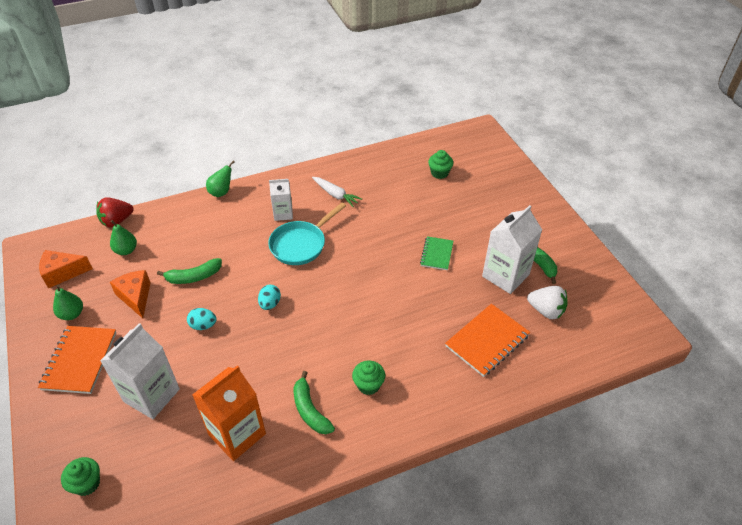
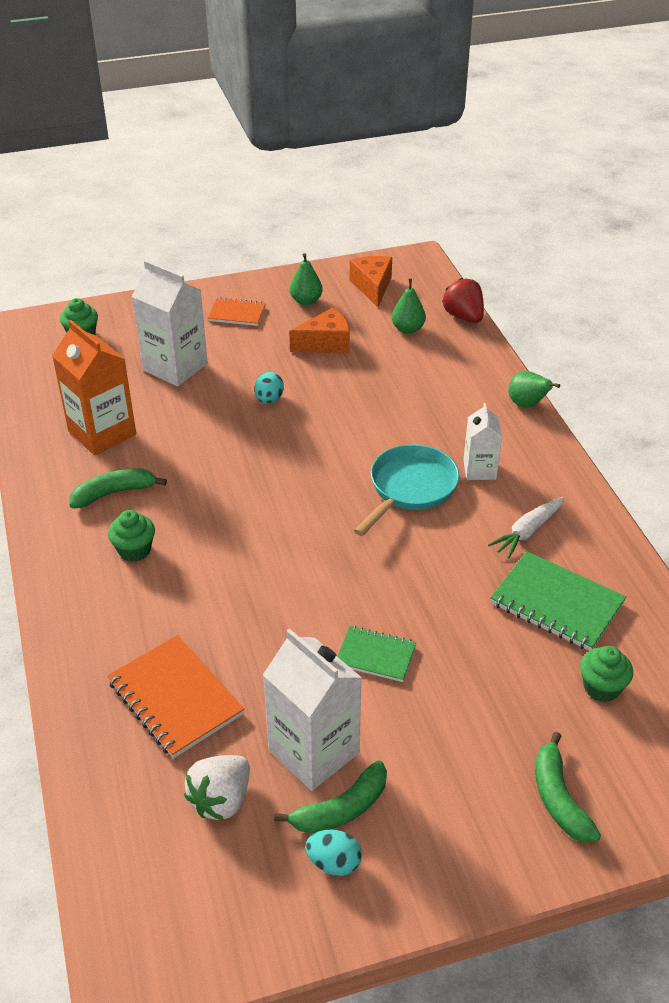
camera: 95 degrees right, 5 degrees down
(79, 360) = (237, 313): orange notebook -> orange notebook, size x0.61
(194, 277) = (354, 387): green banana -> green banana (559, 798)
(270, 304) = (295, 457): turquoise egg -> turquoise egg (334, 862)
(301, 244) = (410, 489): turquoise pan -> turquoise pan turned 75 degrees clockwise
(388, 186) = (556, 604): none -> green notebook

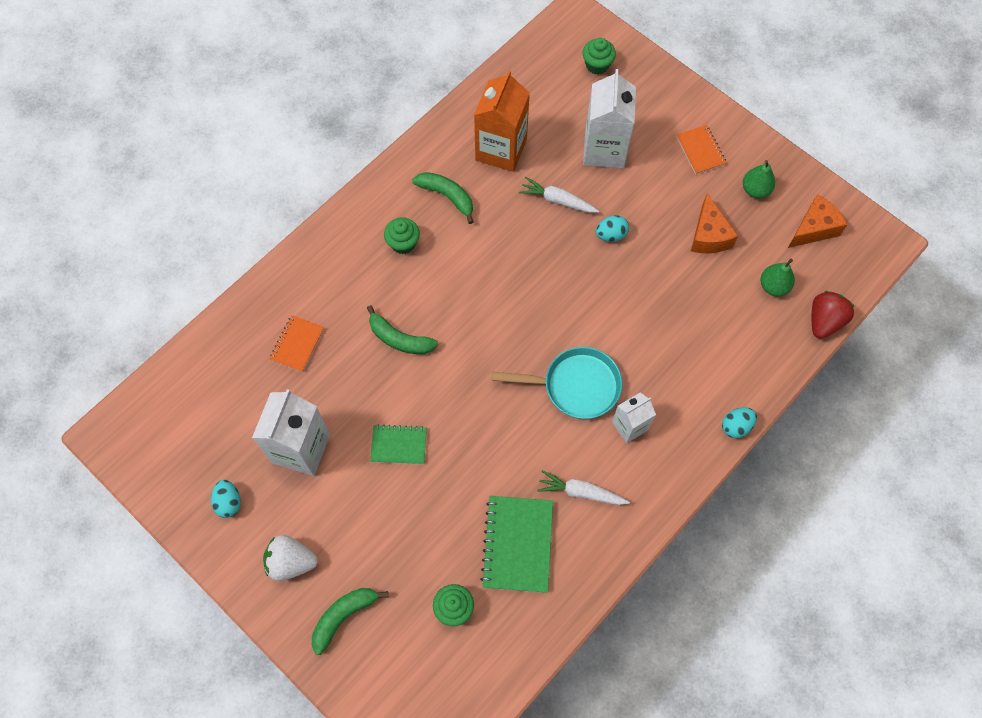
camera: 60 degrees right, 25 degrees up
(175, 698) = (297, 344): orange notebook -> orange notebook, size x0.61
(198, 418) = (557, 200): none -> white carrot
(221, 800) = (239, 415): white strawberry -> white strawberry (291, 562)
(325, 343) = (709, 235): orange cheese -> orange cheese turned 45 degrees clockwise
(341, 809) = (267, 487): green banana -> green banana (399, 339)
(375, 655) = (399, 445): green notebook -> green notebook turned 75 degrees counterclockwise
(527, 405) = (736, 426): green pear -> turquoise egg

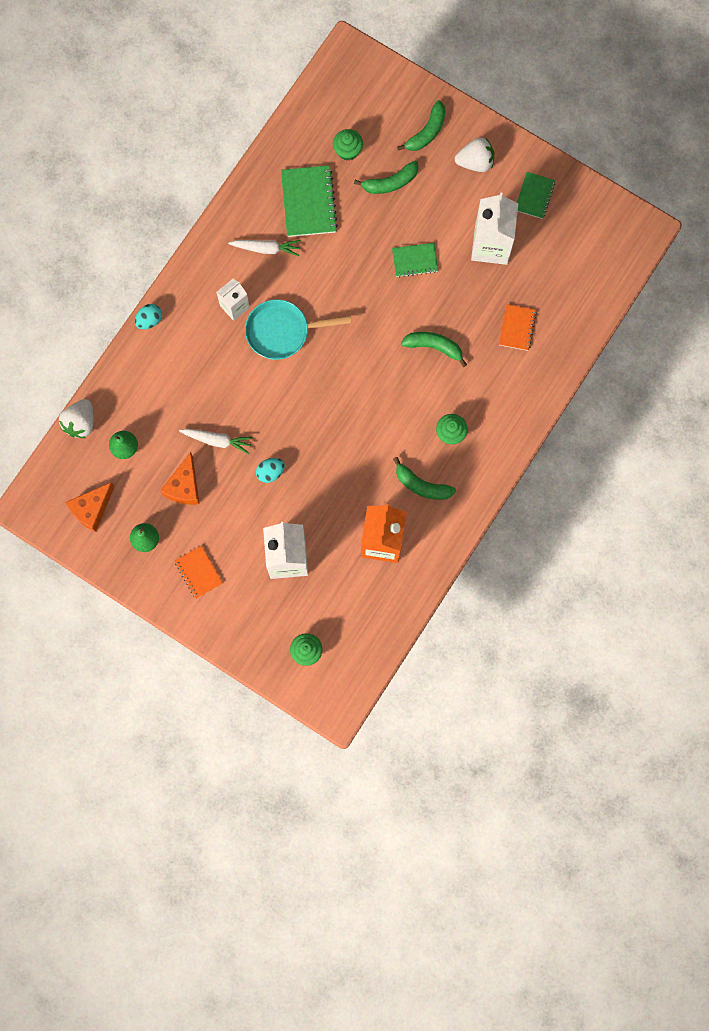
camera: 170 degrees right, 10 degrees up
(229, 502) = (534, 196): turquoise egg -> green notebook
(407, 553) = (390, 182): none -> green banana
(557, 200) = (322, 498): white carrot -> white carrot (217, 440)
(709, 235) = (184, 486): orange cheese -> orange cheese turned 150 degrees counterclockwise
(824, 321) = (80, 423): red strawberry -> white strawberry

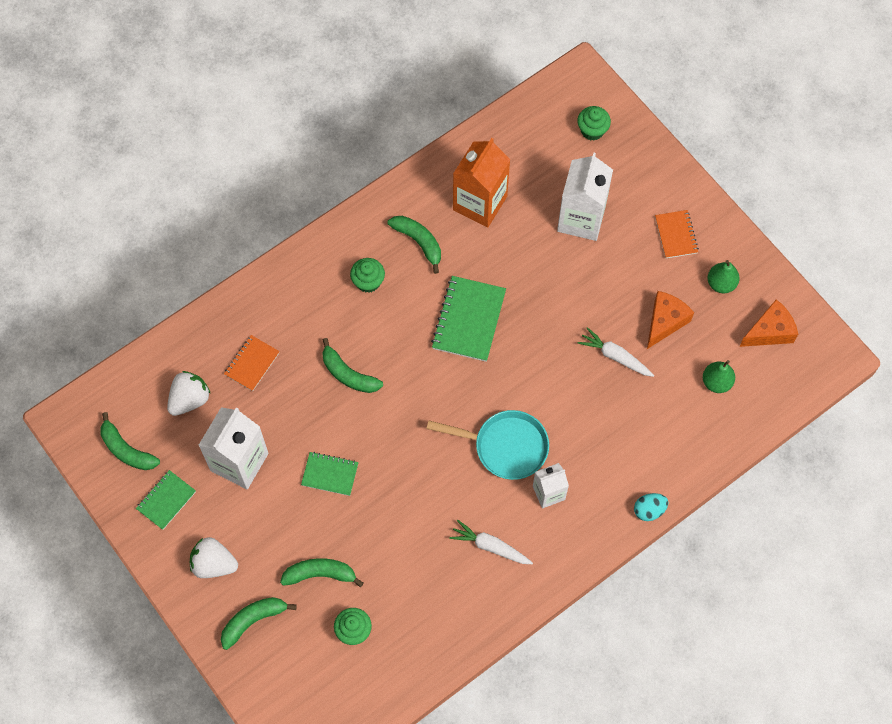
camera: 160 degrees left, 10 degrees down
(80, 423) = (757, 424): white strawberry -> white strawberry (189, 399)
(270, 472) = (569, 306): turquoise egg -> none
(309, 202) = (422, 584): green notebook -> green notebook (468, 320)
(584, 224) = (127, 450): none -> green banana

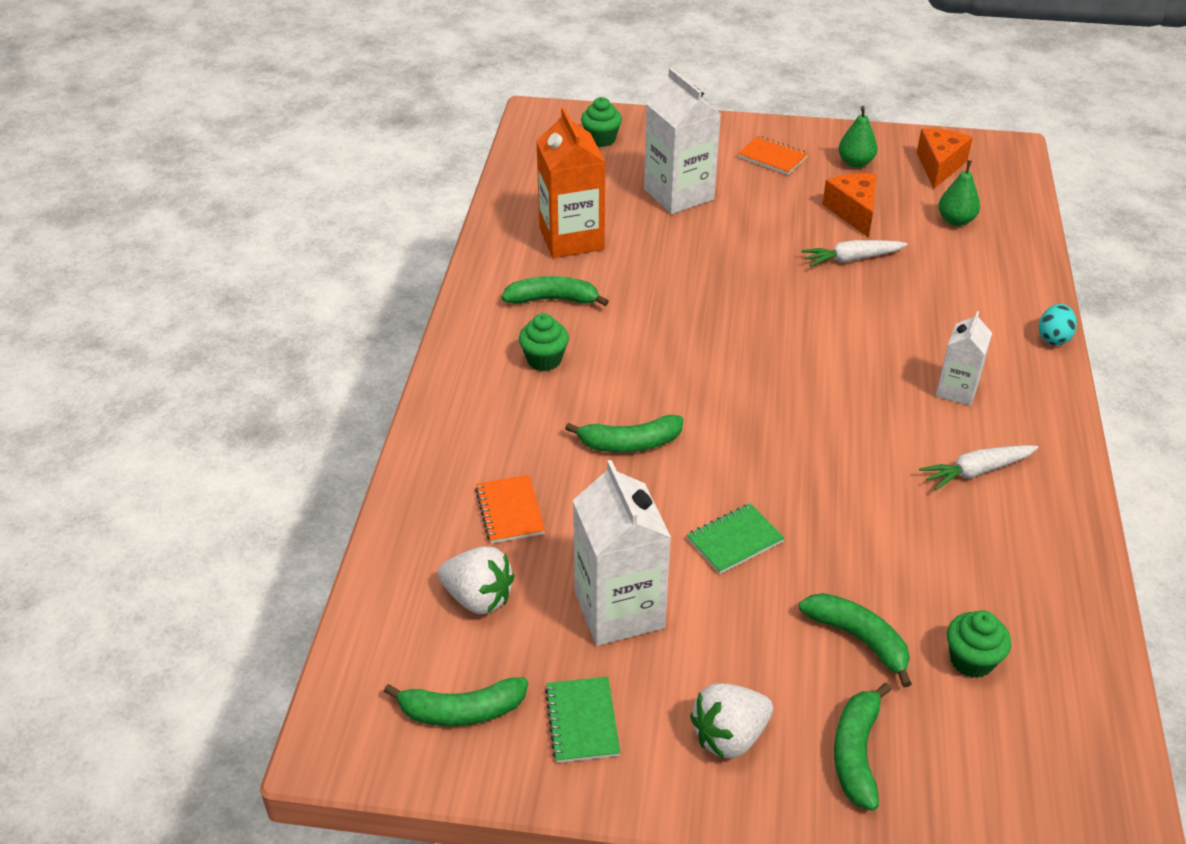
camera: 45 degrees left, 25 degrees down
(189, 399) = (478, 598): white strawberry -> white strawberry turned 120 degrees clockwise
(320, 574) = (858, 639): green banana -> green banana turned 90 degrees clockwise
(468, 320) = (685, 321): green notebook -> none
(505, 446) = (865, 386): turquoise pan -> none

